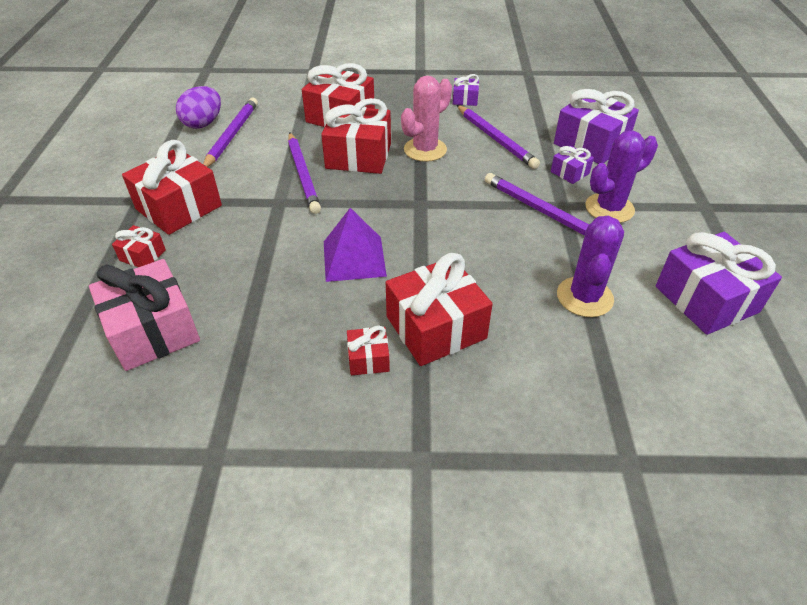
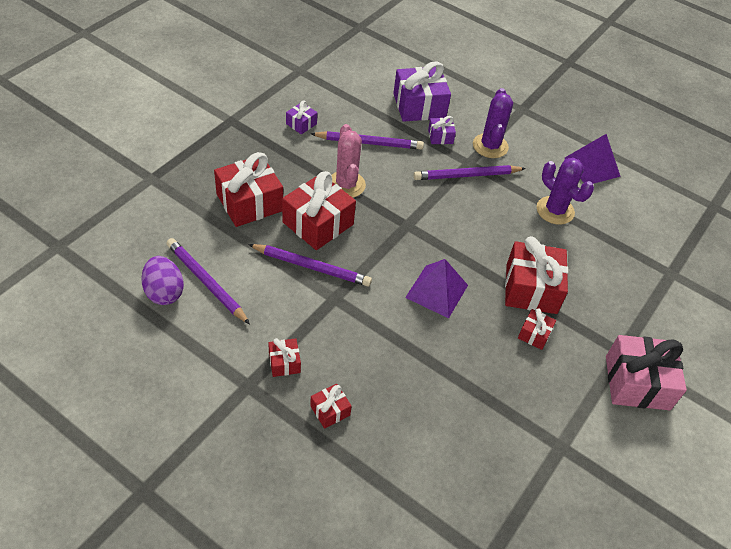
camera: 60 degrees left, 5 degrees up
(153, 330) = (425, 436): pink gift -> pink gift (637, 382)
(179, 207) = (284, 362): red gift -> red gift, size x0.48
(706, 299) = (592, 167): purple gift -> purple pyramid

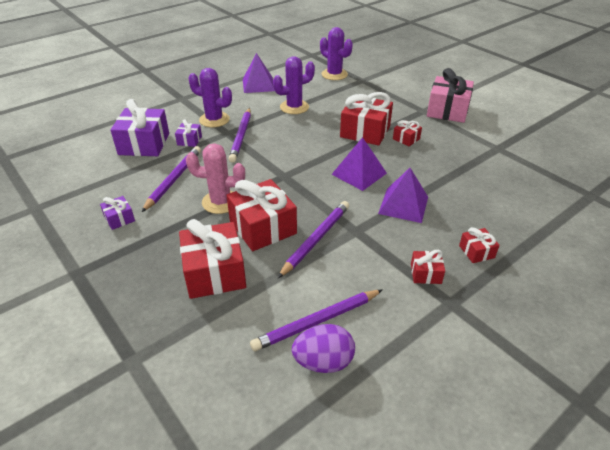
camera: 70 degrees left, 10 degrees down
(391, 338) = (403, 205): none -> purple pyramid
(668, 239) = (334, 74): none -> purple cactus

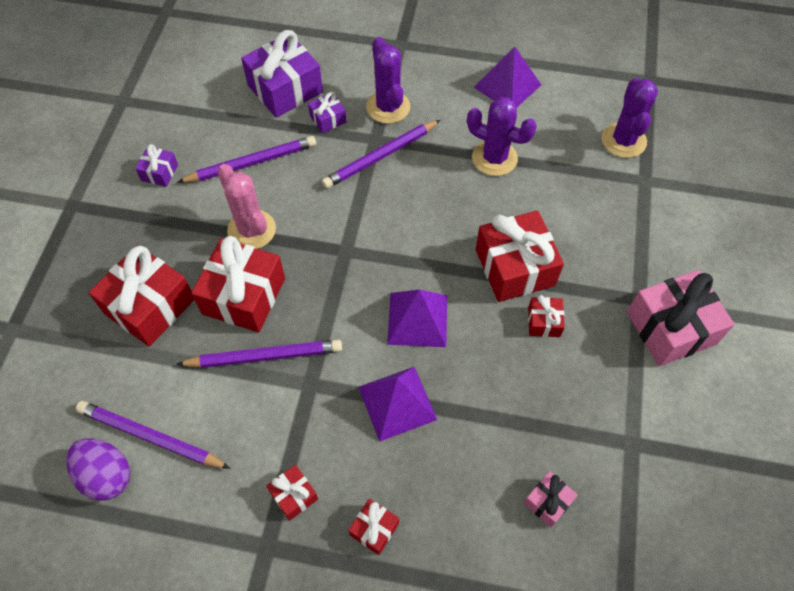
camera: 50 degrees right, 20 degrees up
(509, 186) = (548, 502): none -> pink gift

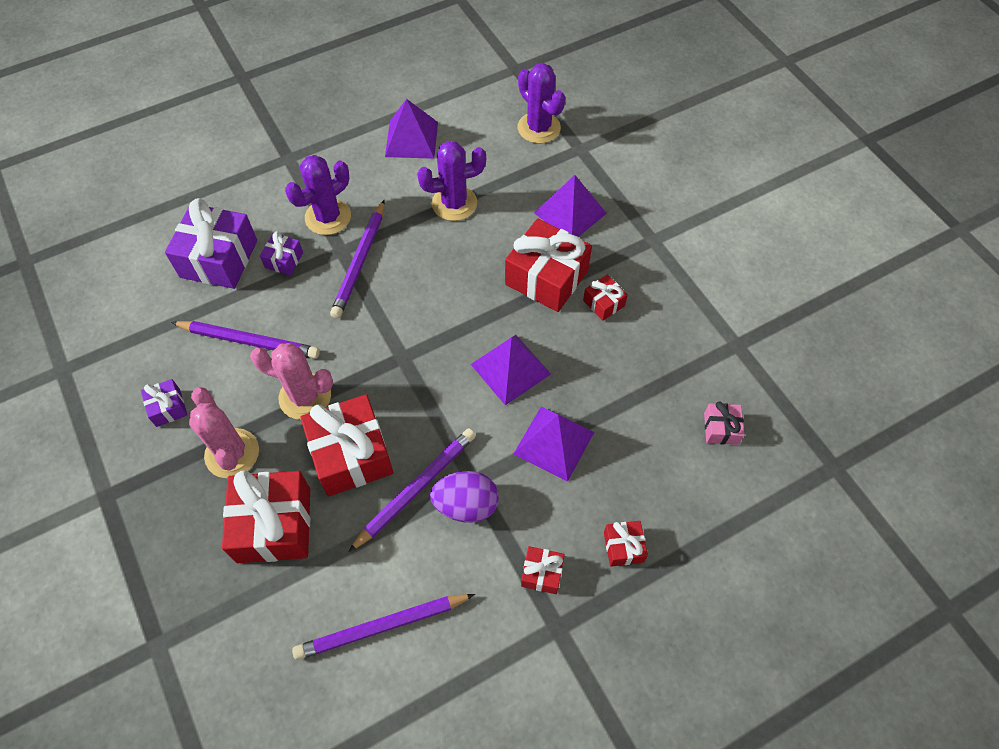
camera: 40 degrees left, 0 degrees up
(106, 475) = (374, 688): purple egg -> purple egg (466, 505)
(169, 234) = (232, 453): none -> pink cactus
(251, 163) = (249, 341): purple pencil -> purple pencil turned 75 degrees clockwise
(388, 107) = (328, 217): purple cactus -> purple cactus turned 75 degrees counterclockwise
(585, 228) = (570, 213): none -> purple pyramid
(671, 328) = (691, 245): pink gift -> none

